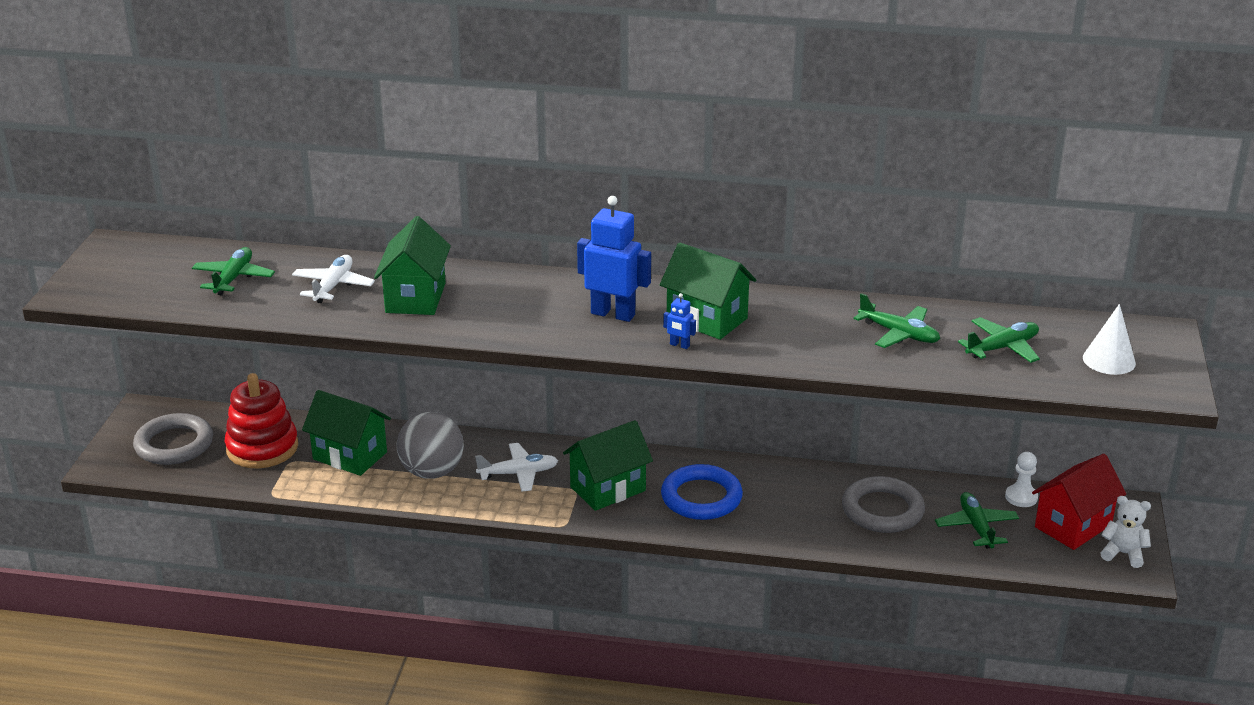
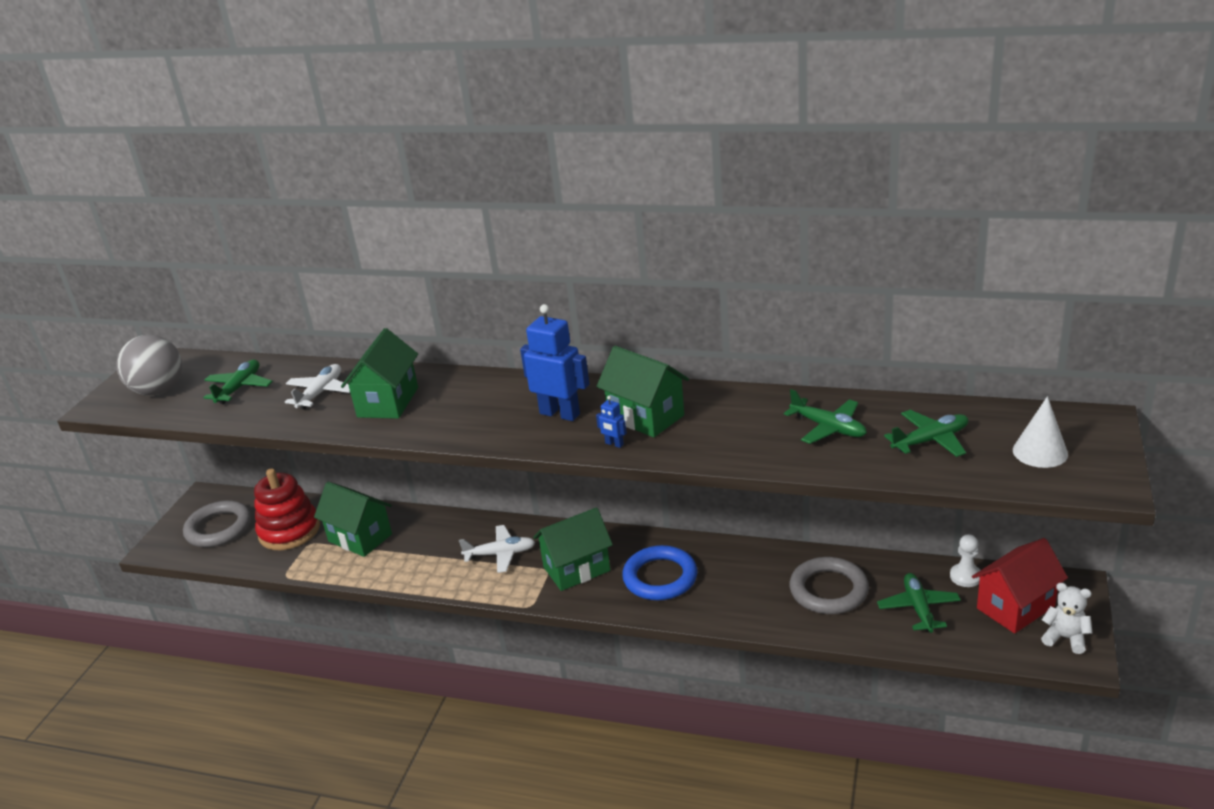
camera: 10 degrees right, 0 degrees up
(432, 472) = (426, 553): grey ball -> grey ball (159, 391)

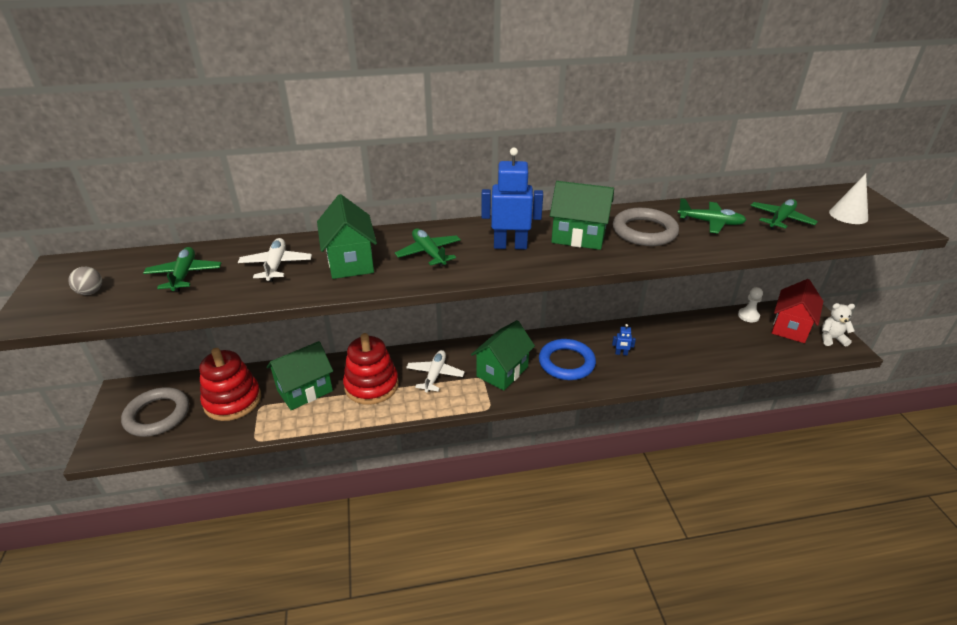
camera: 30 degrees left, 5 degrees up
(159, 391) = (91, 292): grey ball -> grey ball, size x0.46
(360, 538) = (305, 390): green house -> green house turned 45 degrees counterclockwise
(427, 549) = (371, 385): none -> red stacking toy
(500, 554) = (435, 375): white plane -> white plane turned 45 degrees counterclockwise
(614, 444) = (576, 259): blue robot -> blue robot (621, 353)
(828, 590) = (680, 344): grey ring -> grey ring (644, 231)
(918, 608) = (740, 342): green plane -> green plane (429, 253)

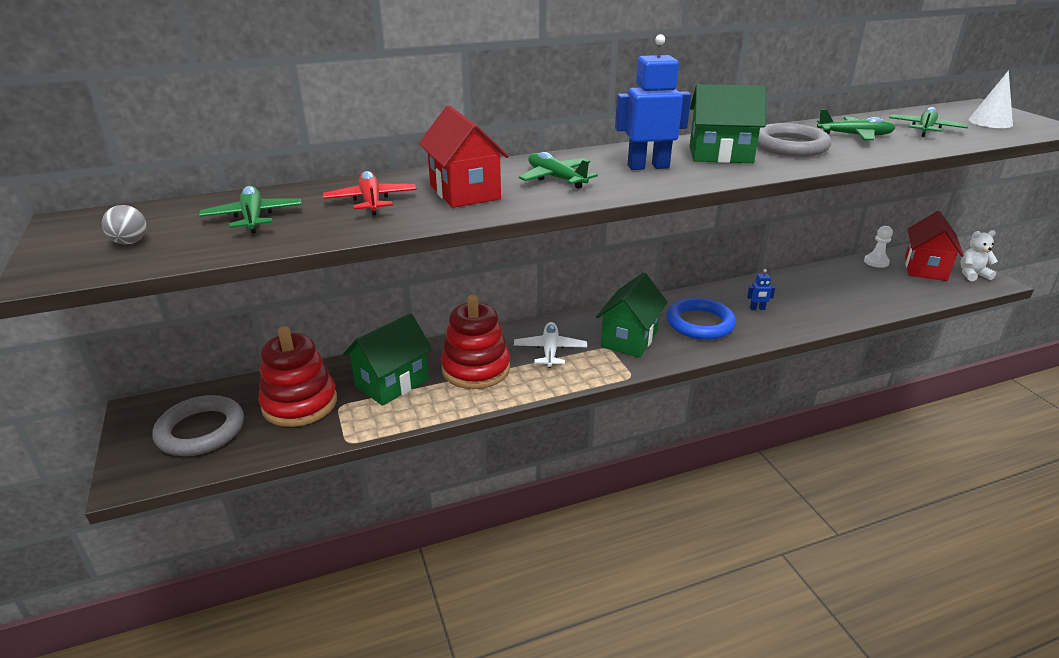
camera: 10 degrees left, 5 degrees down
(276, 265) = (371, 201): white plane -> red plane
(350, 262) = (465, 192): green house -> red house

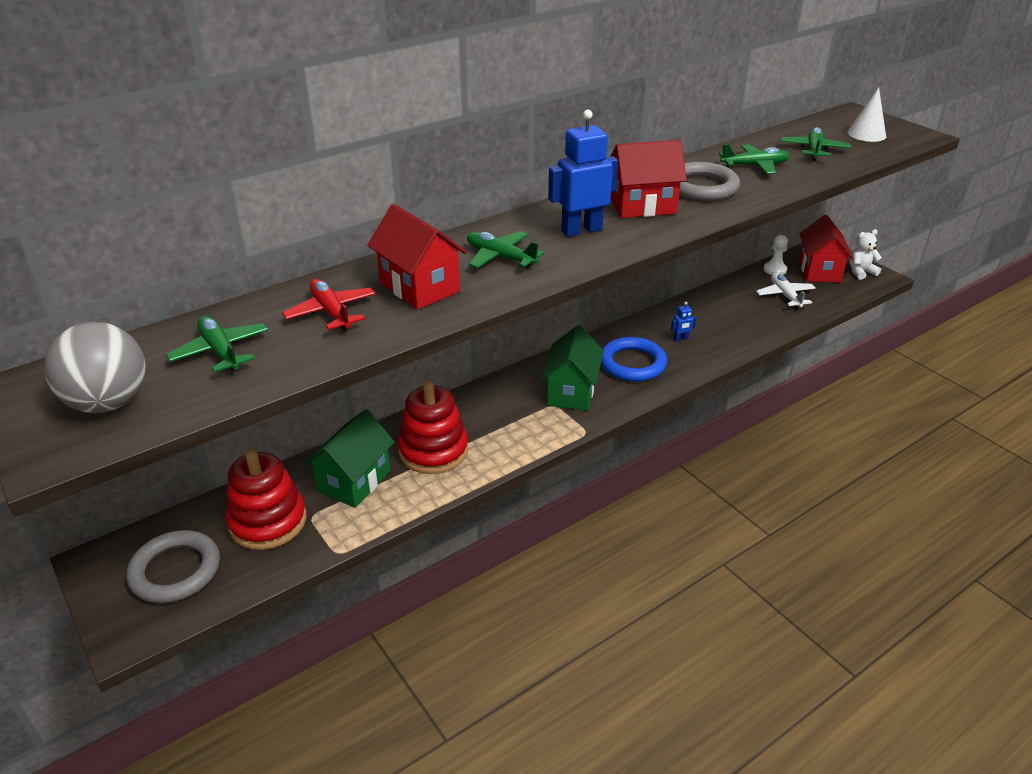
camera: 15 degrees left, 5 degrees up
(130, 242) = (109, 403): grey ball -> grey ball, size x2.19
(550, 350) = (499, 417): white plane -> white plane (785, 295)
(720, 155) = (642, 206): green house -> red house

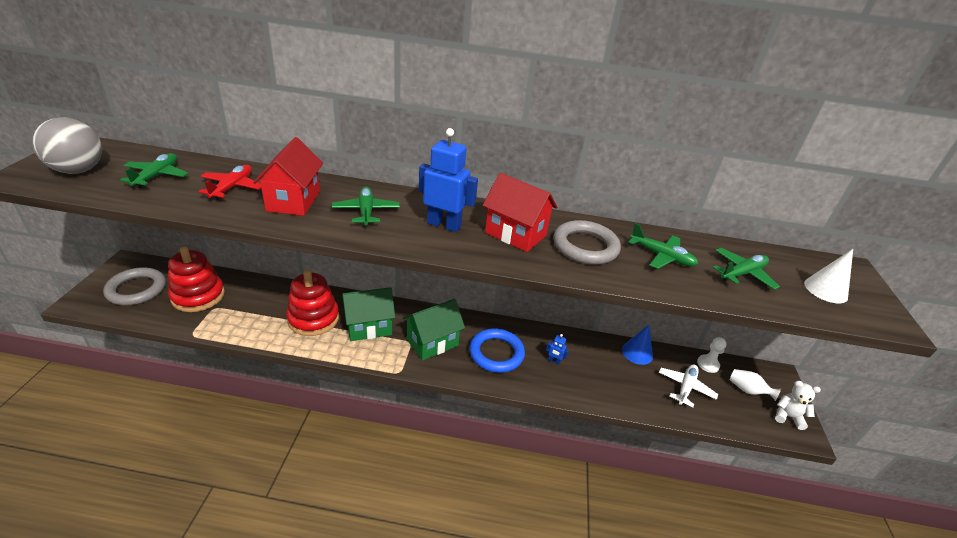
camera: 40 degrees right, 0 degrees up
(354, 481) = (258, 306): green house -> green house (369, 327)
(723, 293) = (637, 353): none -> blue cone
(819, 271) = (747, 390): red house -> white vase

